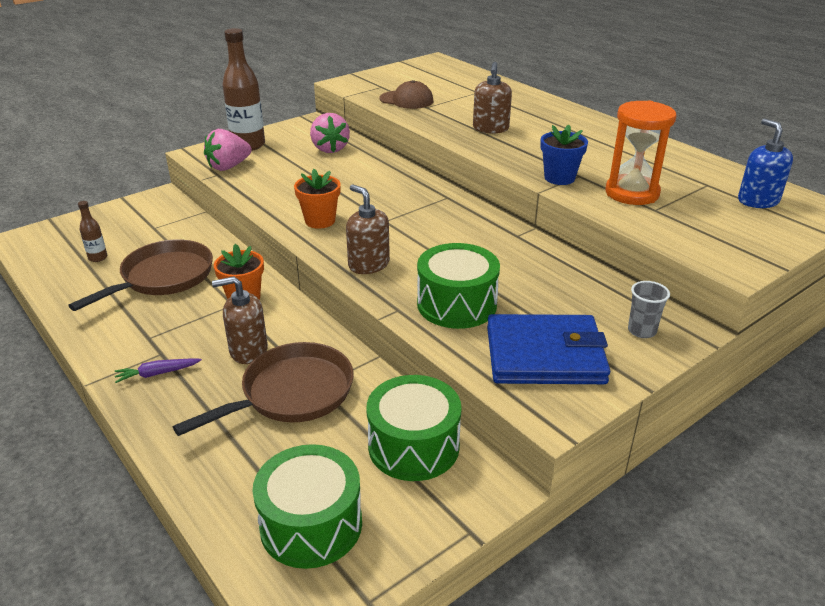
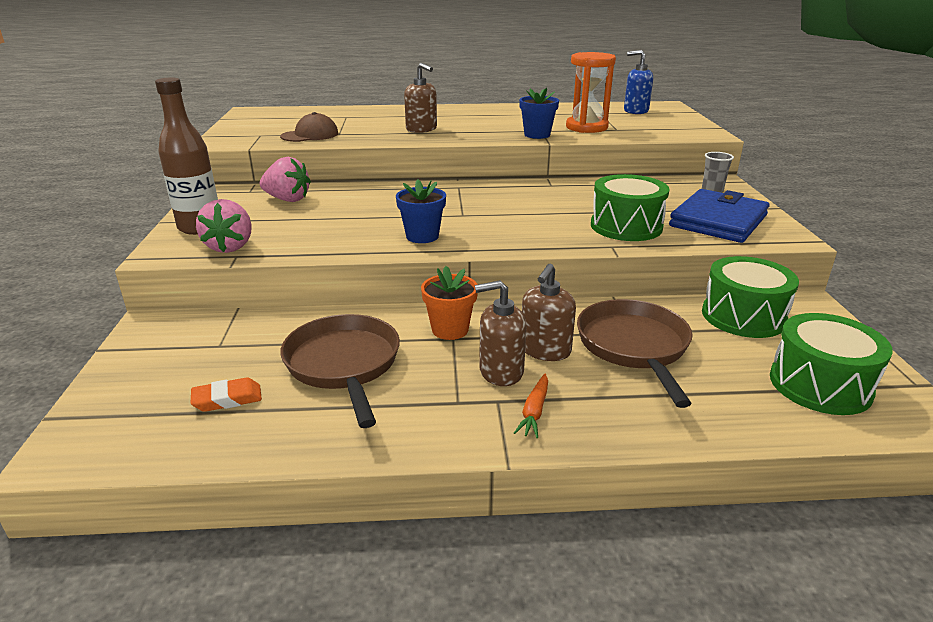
camera: 55 degrees left, 5 degrees down
(98, 258) = (227, 399): brown bottle -> orange eraser
(157, 373) = (534, 411): purple carrot -> orange carrot
(320, 221) = (422, 236): orange flower pot -> blue flower pot
(368, 264) = (528, 238): brown soap dispenser -> brown soap dispenser (500, 371)

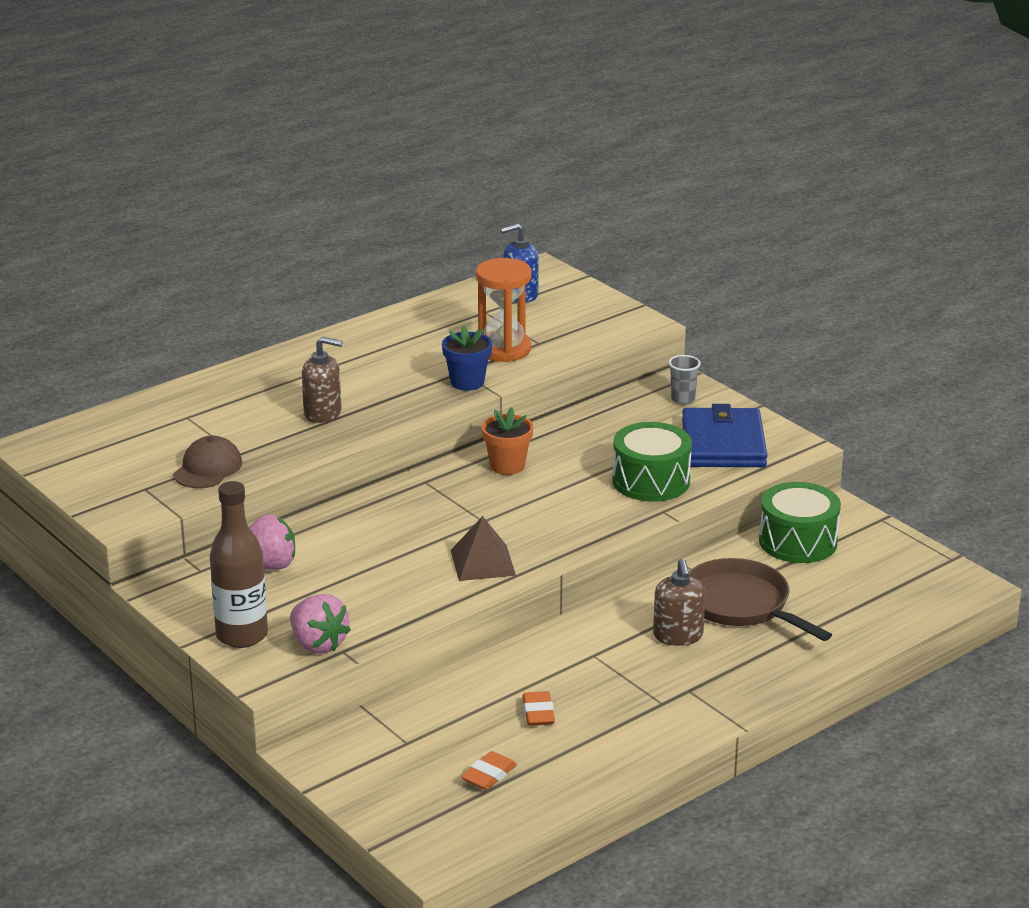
camera: 35 degrees left, 0 degrees up
(344, 365) = (538, 713): brown pan -> orange eraser
(422, 236) = (482, 562): blue flower pot -> brown pyramid
(450, 330) = (581, 648): orange flower pot -> orange flower pot (507, 466)
(500, 371) = (665, 667): brown soap dispenser -> none
(534, 411) = (722, 687): orange carrot -> none
(820, 385) = (892, 585): green drum -> none

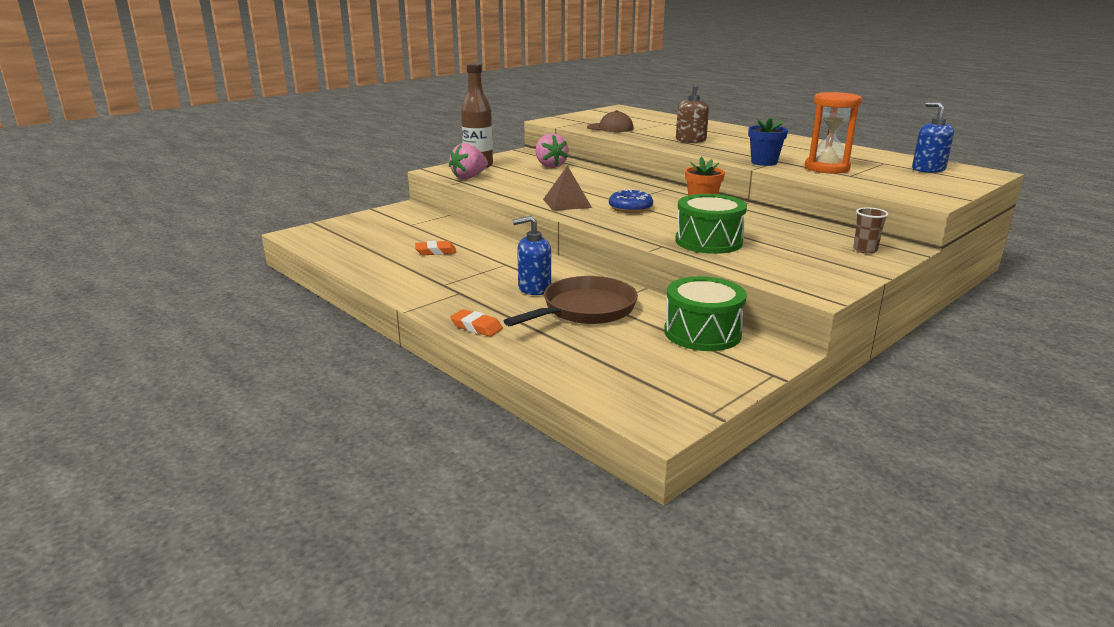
camera: 85 degrees right, 5 degrees down
(489, 775) = (371, 242): orange eraser -> orange eraser (476, 327)
(513, 517) = (630, 208): none -> blue donut
(678, 636) = (534, 288): brown soap dispenser -> blue soap dispenser
(683, 399) = (865, 250): grey cup -> brown cup
(723, 444) = (795, 264): blue wallet -> none

